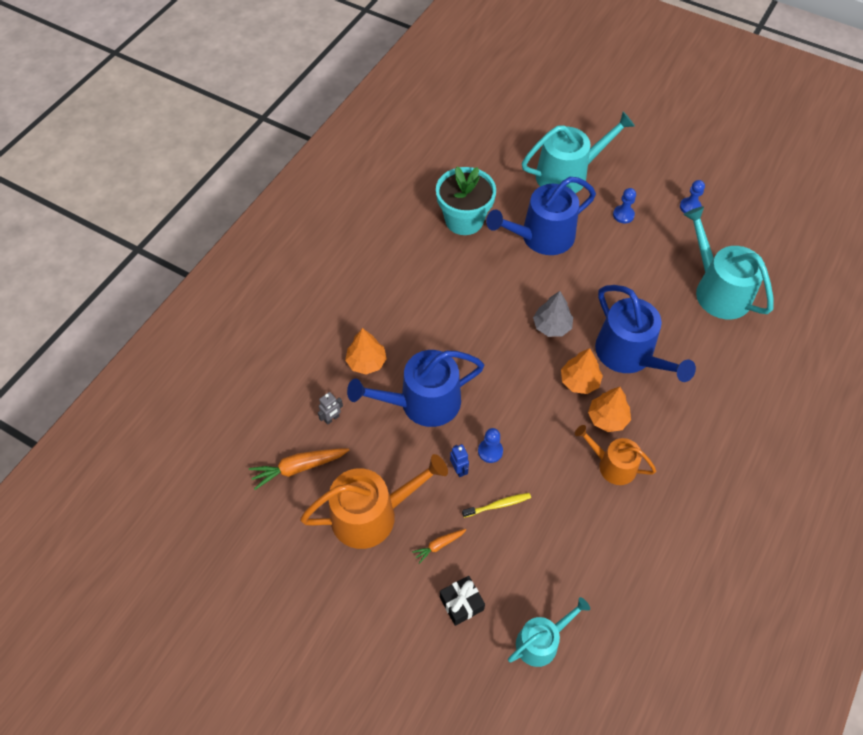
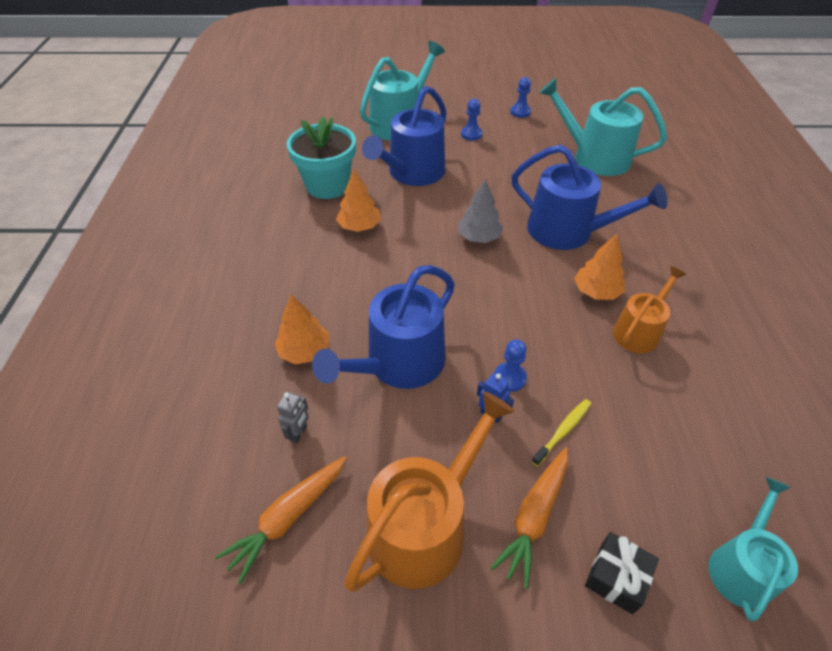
camera: 30 degrees left, 10 degrees down
(439, 545) = (534, 517): orange carrot -> orange carrot, size x1.78
(579, 381) = (543, 272): orange tree -> orange tree (359, 226)
(612, 465) = (639, 331): orange watering can -> orange watering can turned 135 degrees clockwise

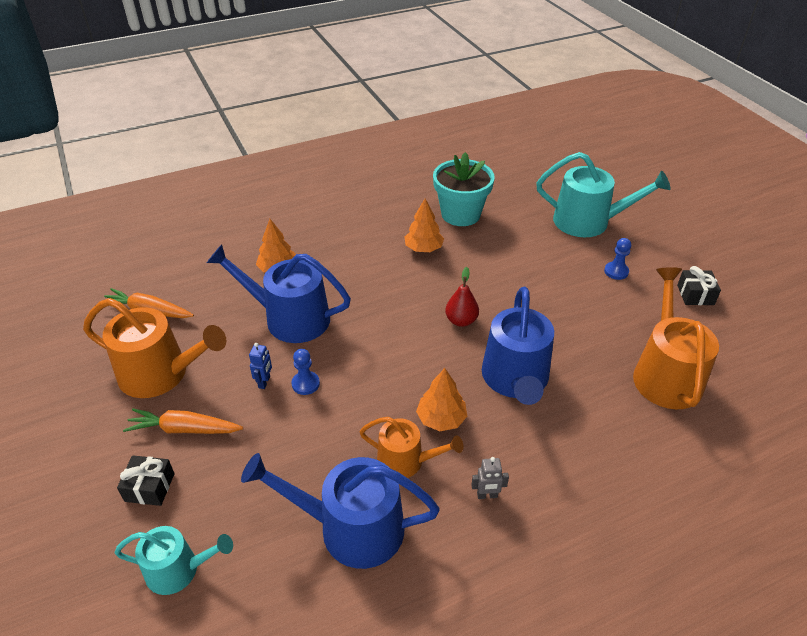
camera: 65 degrees right, 5 degrees down
(299, 433) = (209, 292): grey robot -> grey robot (487, 495)
(412, 173) = (518, 254): blue watering can -> blue watering can (351, 528)
(479, 237) = (461, 321): grey tree -> red pear
(520, 112) = (695, 295): blue pawn -> black gift
(563, 431) = (266, 429): yellow toothbrush -> none
(594, 157) = (665, 374): turquoise watering can -> orange watering can

